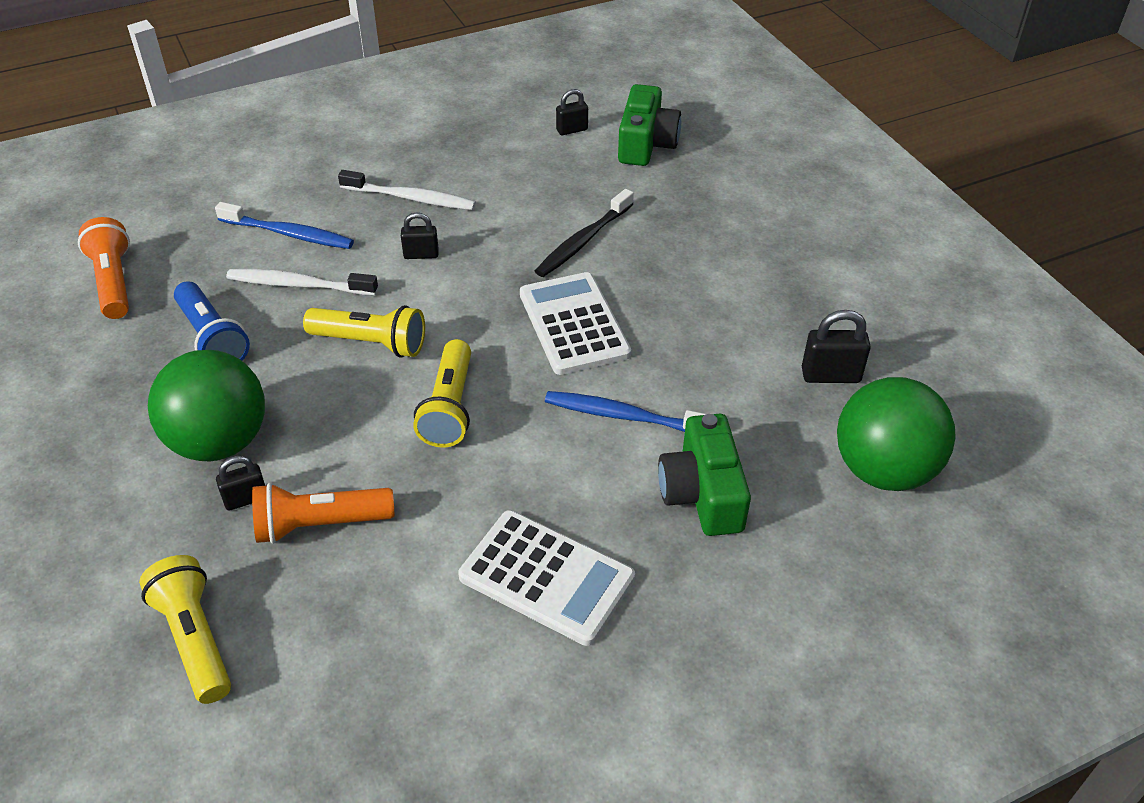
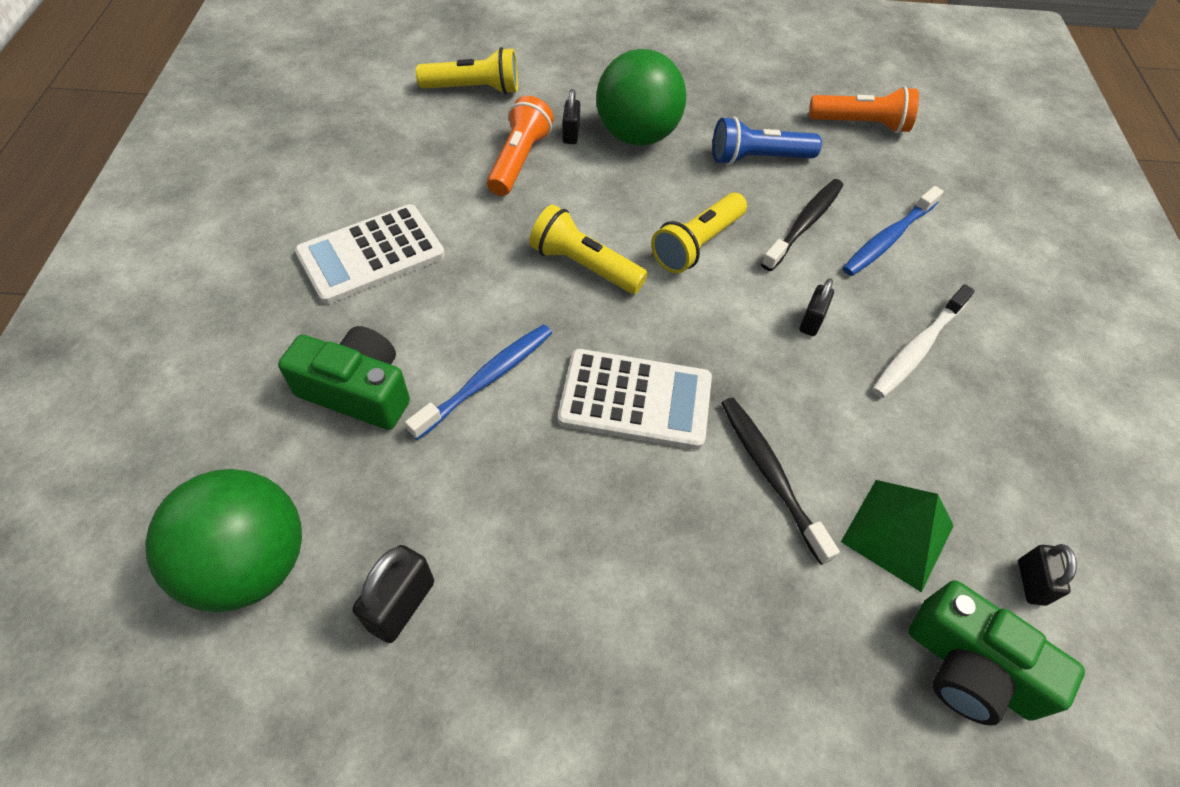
camera: 115 degrees right, 10 degrees up
(299, 285) = (804, 224): white toothbrush -> black toothbrush
(581, 181) = (897, 533): none -> green pyramid

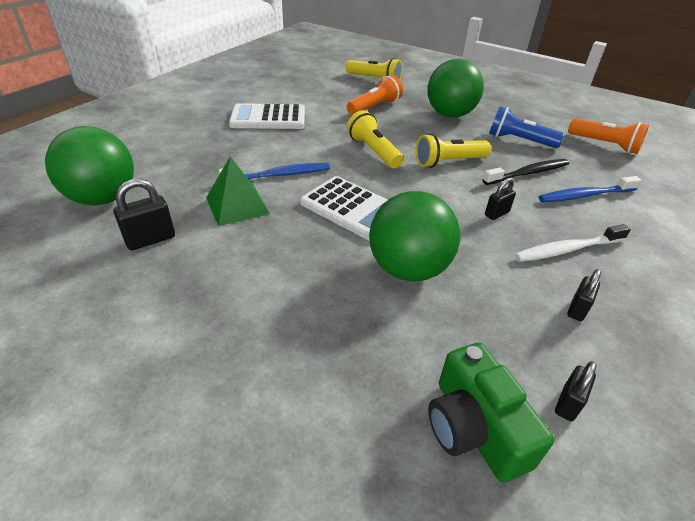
camera: 30 degrees right, 15 degrees down
(358, 391) = (213, 159): green camera -> none
(571, 134) = (412, 105): black padlock -> black padlock (577, 309)
(770, 474) = (408, 269): black toothbrush -> green ball
(897, 533) = (476, 331): green pyramid -> green pyramid (237, 205)

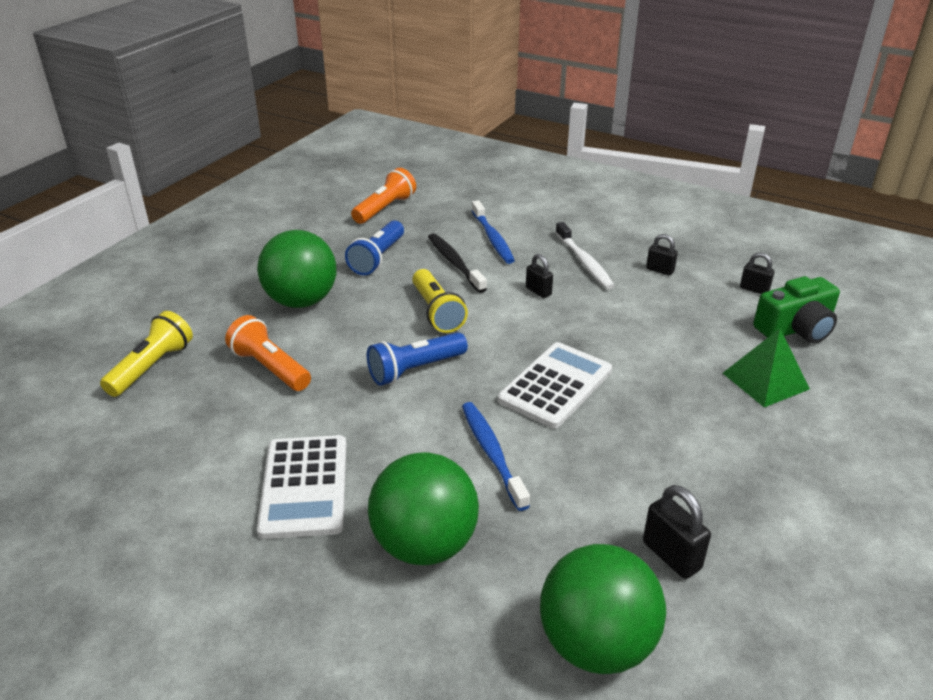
camera: 90 degrees left, 5 degrees down
(237, 205) = (574, 485): green pyramid -> green pyramid (765, 380)
(373, 151) = (415, 370): yellow flashlight -> blue flashlight
(408, 269) = (645, 350): green ball -> green ball (425, 544)

